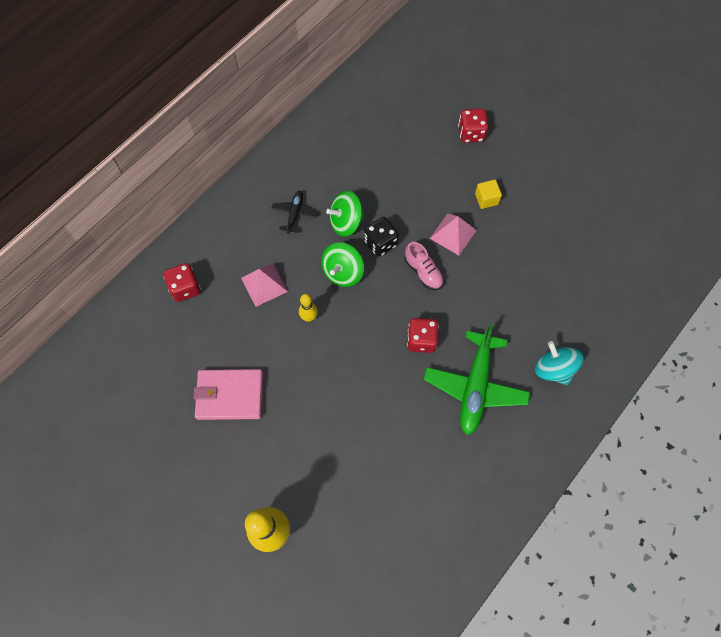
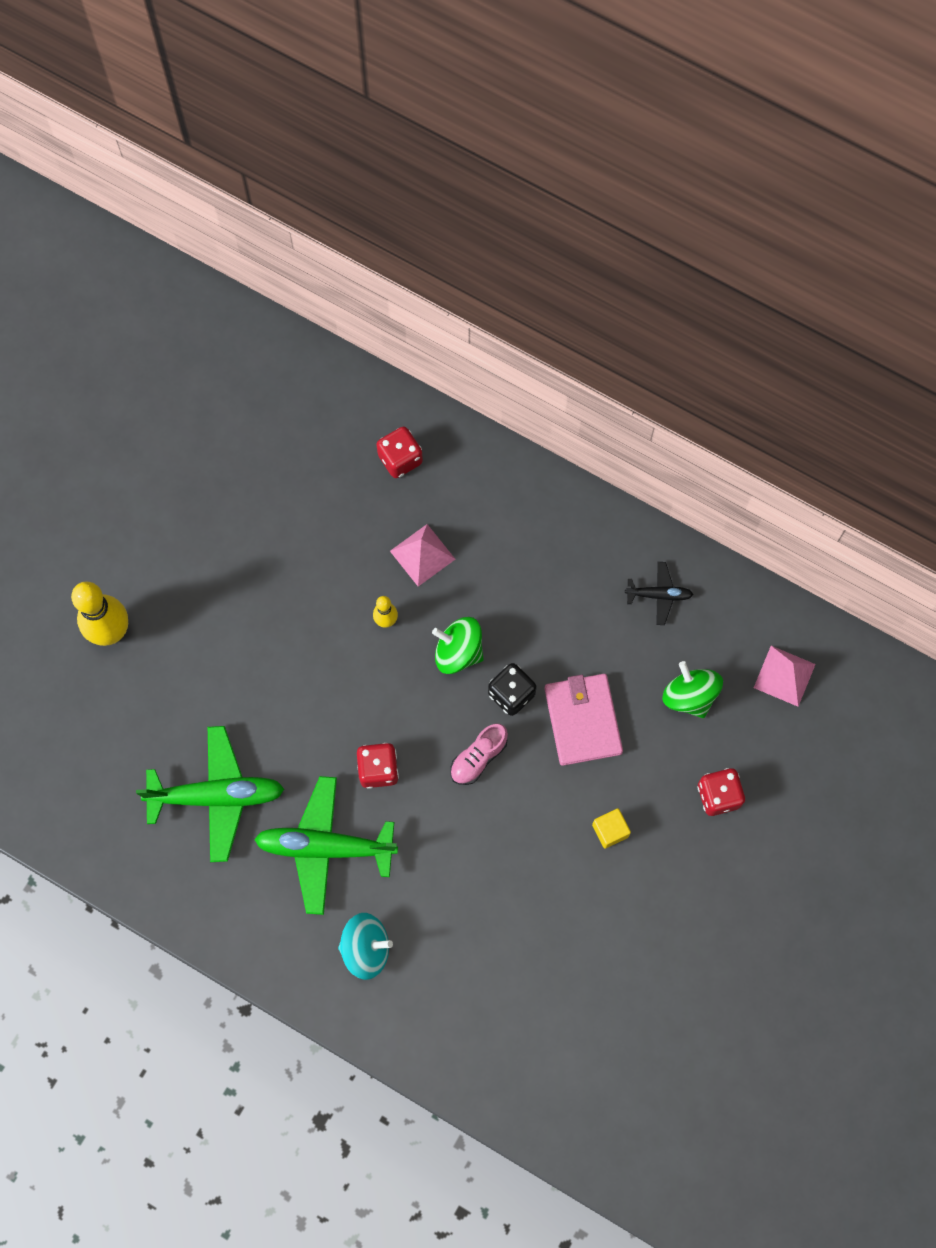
camera: 80 degrees right, 5 degrees up
(229, 395) = (267, 546): pink wallet -> pink wallet (583, 720)
(295, 213) = (535, 572): black plane -> black plane (659, 595)
(346, 222) = (535, 642): green spinning top -> green spinning top (689, 696)
(424, 463) = (217, 796): none -> green plane
(453, 234) = (544, 790): pink pyramid -> pink pyramid (784, 675)
(553, 369) = (366, 948): turquoise spinning top -> turquoise spinning top turned 45 degrees clockwise

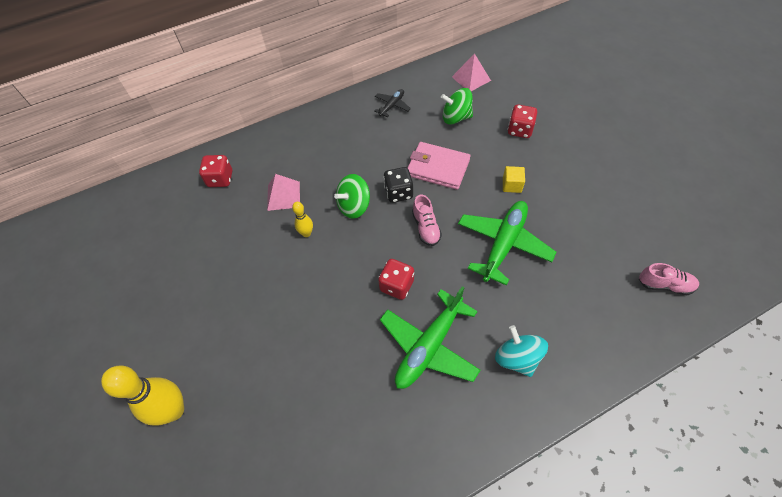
camera: 55 degrees left, 15 degrees down
(217, 796) = (346, 401): green plane -> green plane (503, 244)
(366, 948) = (517, 358): turquoise spinning top -> turquoise spinning top turned 60 degrees counterclockwise
(561, 1079) = (664, 285): none -> pink shoe

